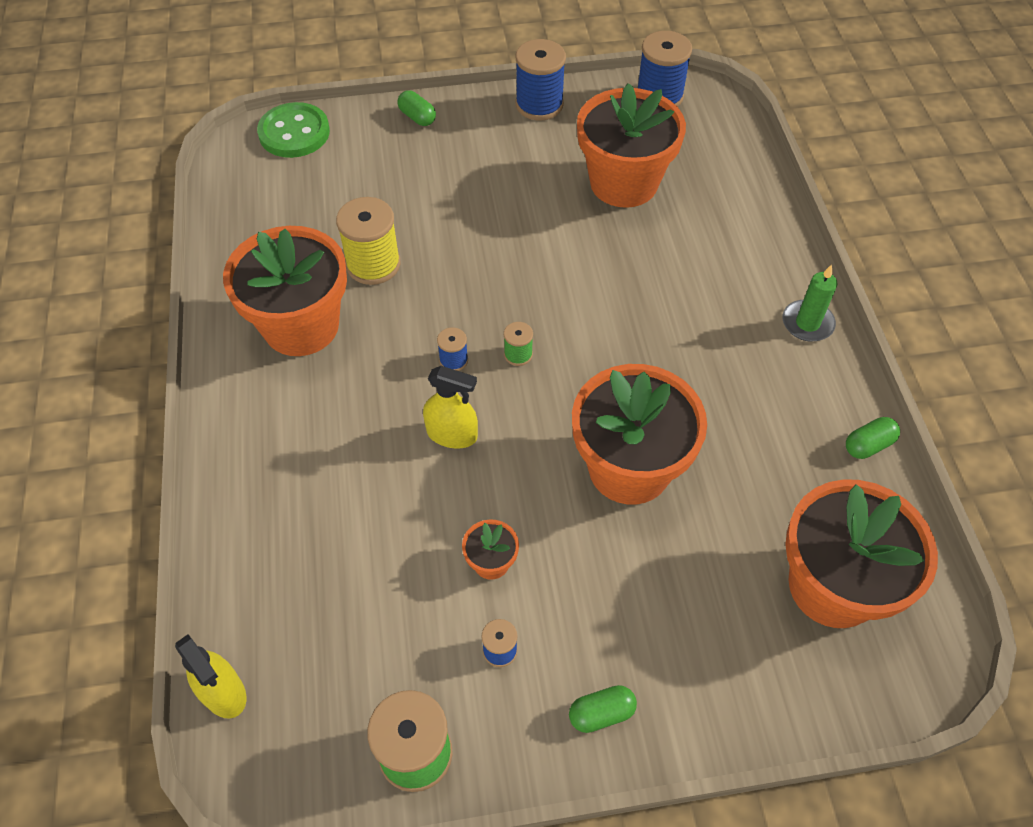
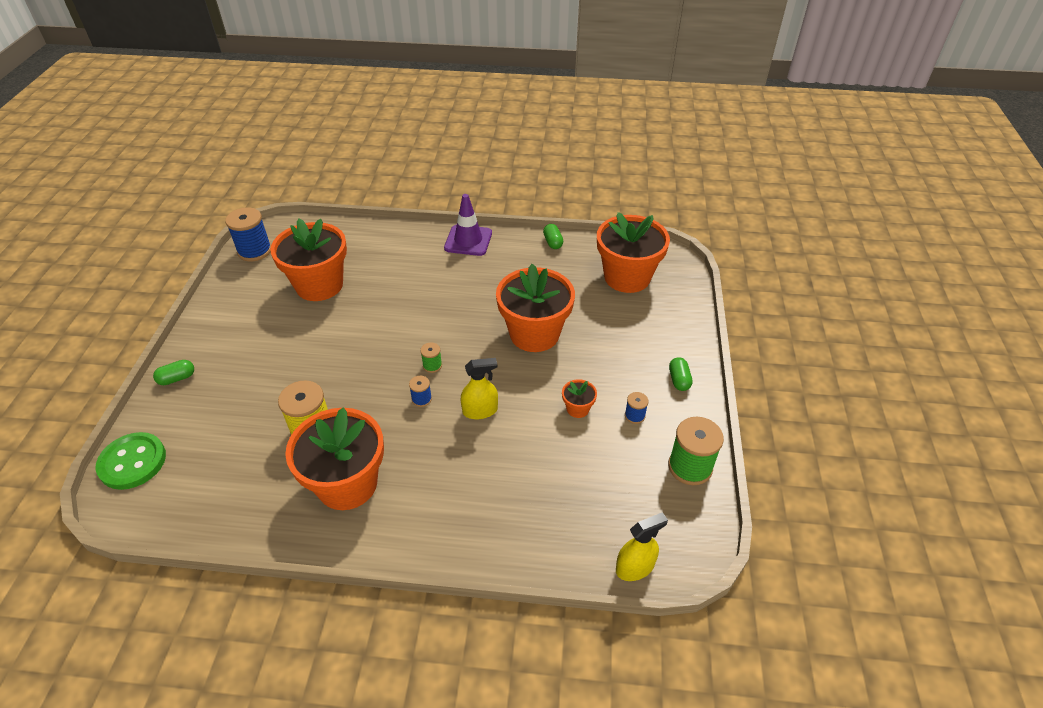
camera: 75 degrees left, 10 degrees down
(452, 434) = (480, 411): yellow spray bottle -> yellow spray bottle turned 45 degrees clockwise
(539, 105) = (217, 309): blue spool -> none
(807, 323) = (468, 240): green candle -> purple traffic cone

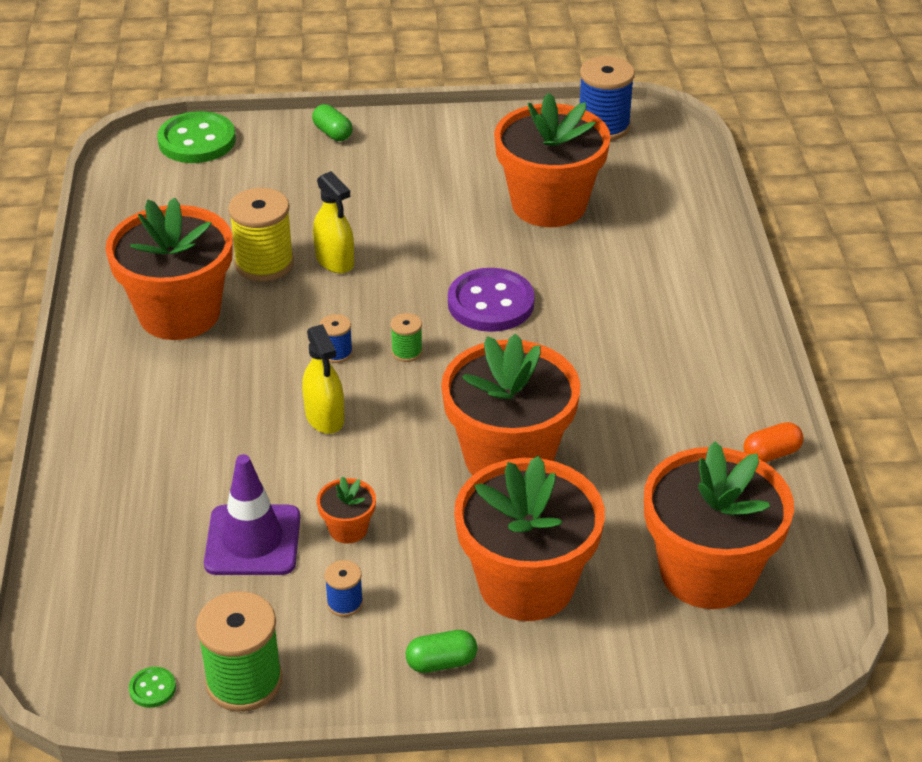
camera: 80 degrees right, 5 degrees down
(401, 323) = (490, 303): none -> purple button
(468, 240) = (727, 342): purple traffic cone -> purple traffic cone (253, 540)
(553, 242) = (771, 454): green capsule -> orange capsule
(628, 340) = (526, 584): none -> orange flower pot
(635, 567) = (56, 618): yellow spray bottle -> yellow spray bottle (335, 261)
(694, 513) = (152, 688): none -> green button

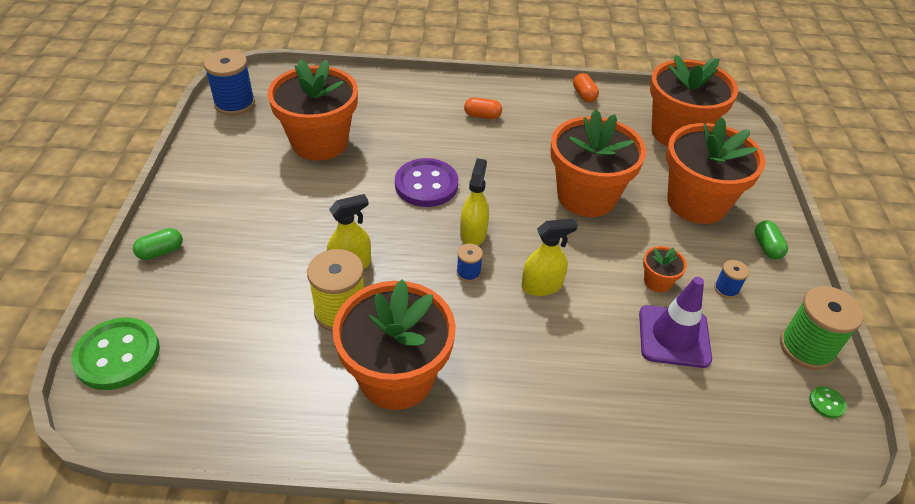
camera: 85 degrees left, 5 degrees up
(407, 352) = (473, 233): green spool -> yellow spray bottle
(664, 342) = (482, 116): none -> orange capsule

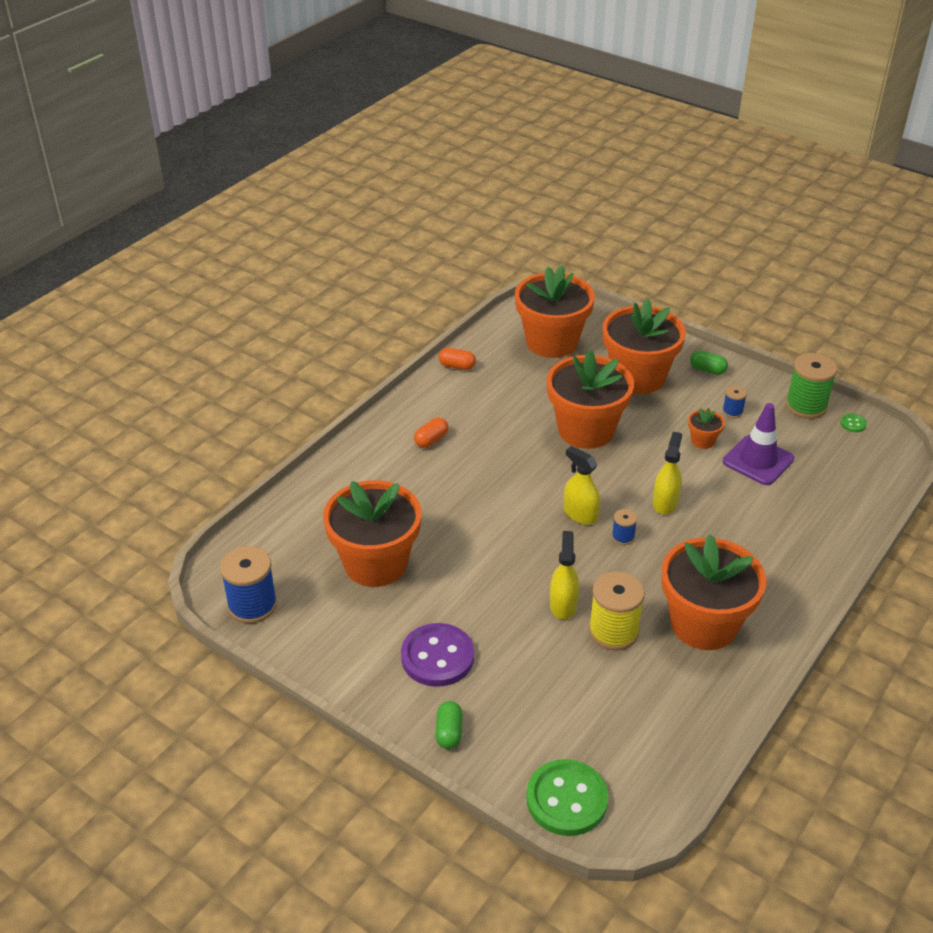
camera: 55 degrees left, 5 degrees down
(426, 185) = (497, 516): purple button -> purple button (437, 657)

